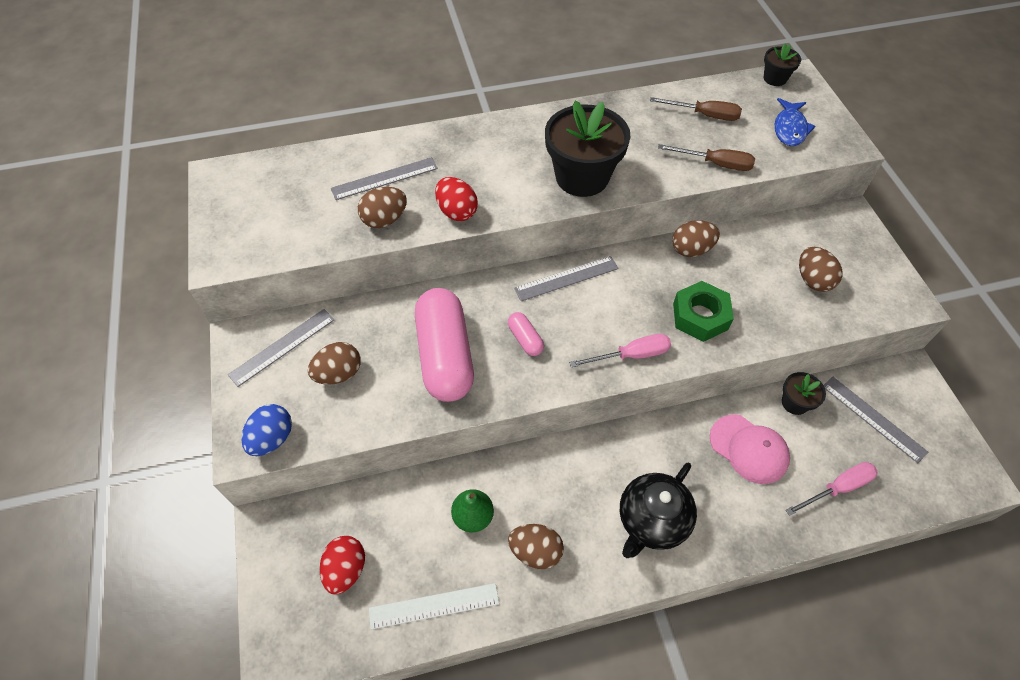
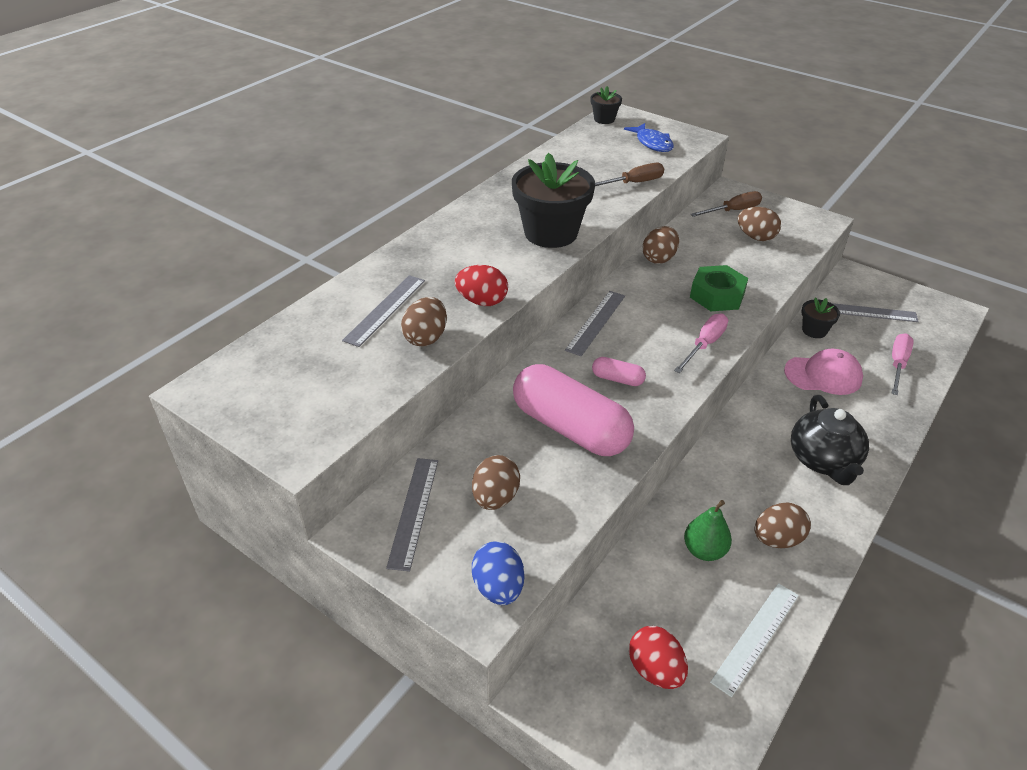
camera: 40 degrees left, 15 degrees down
(704, 115) = (586, 158): brown screwdriver -> brown screwdriver (733, 211)

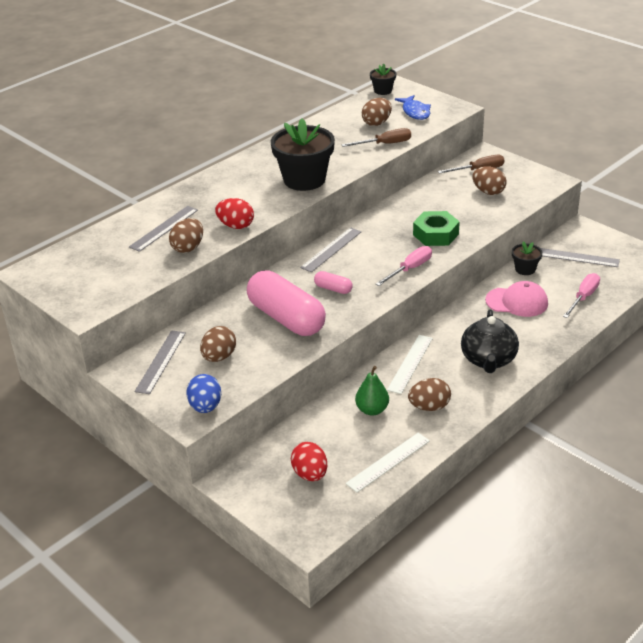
camera: 10 degrees right, 5 degrees down
(659, 258) = (400, 205): brown egg -> brown egg (376, 123)
(727, 473) = (410, 363): none -> white ruler

